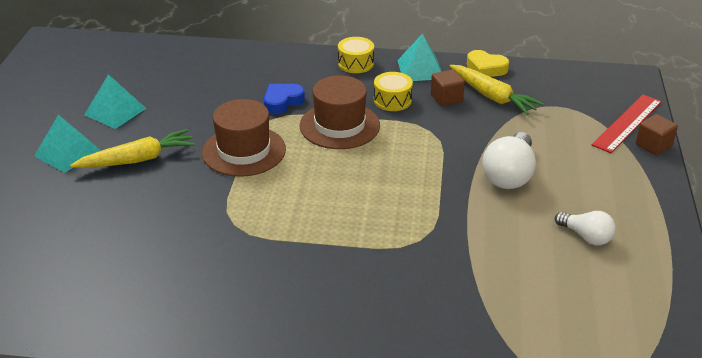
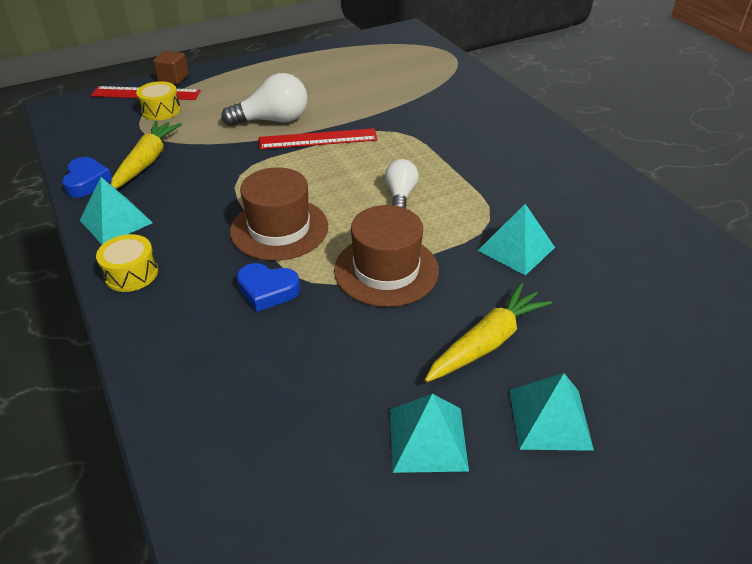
camera: 125 degrees left, 5 degrees up
(137, 159) = (487, 342): yellow carrot -> yellow carrot turned 105 degrees clockwise
(189, 218) = (516, 249): none -> turquoise pyramid
(392, 100) = (200, 215): yellow drum -> yellow drum (161, 110)
(446, 98) = (170, 185): brown cube -> none
(449, 187) = (318, 139): none -> red ruler
(486, 68) = (87, 181): yellow heart -> blue heart
(586, 236) = (317, 78): white light bulb -> white light bulb (400, 195)

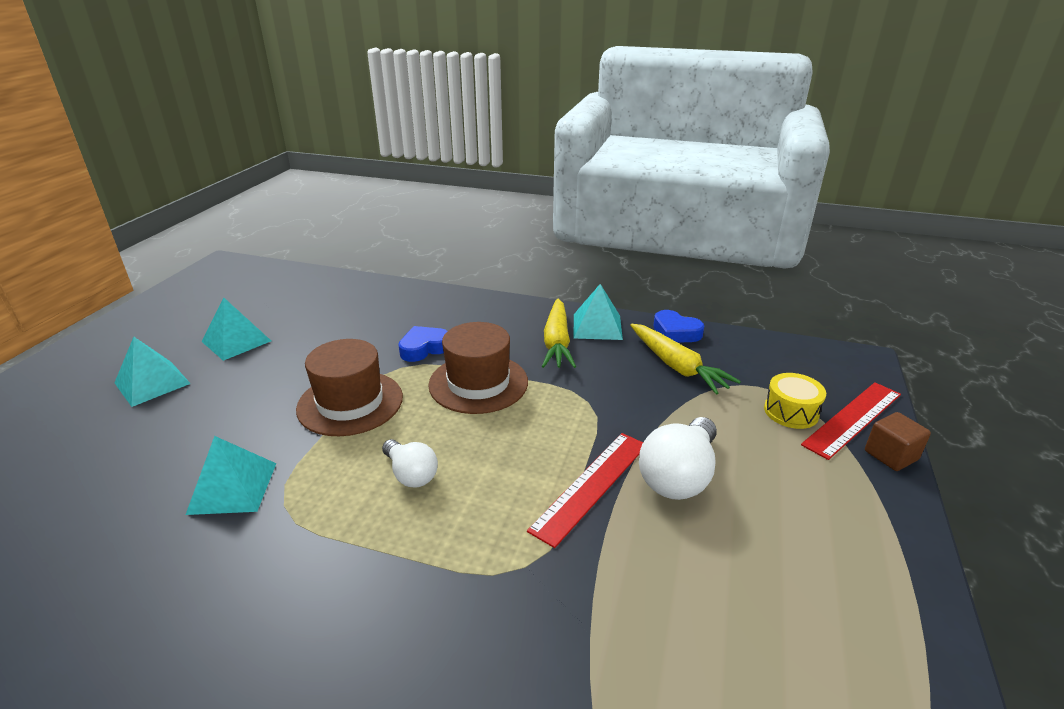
camera: 135 degrees right, 10 degrees down
(131, 273) = (525, 313): yellow drum -> none
(487, 342) = (223, 400): yellow carrot -> yellow carrot (557, 342)

